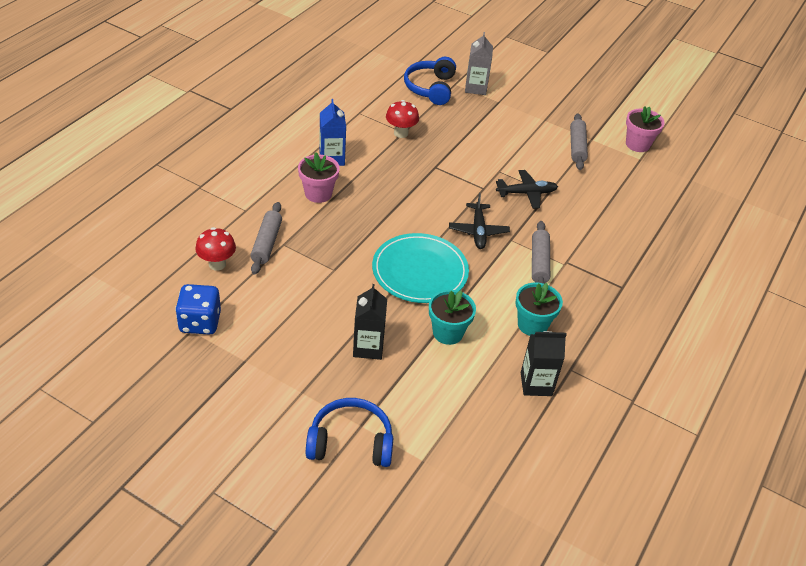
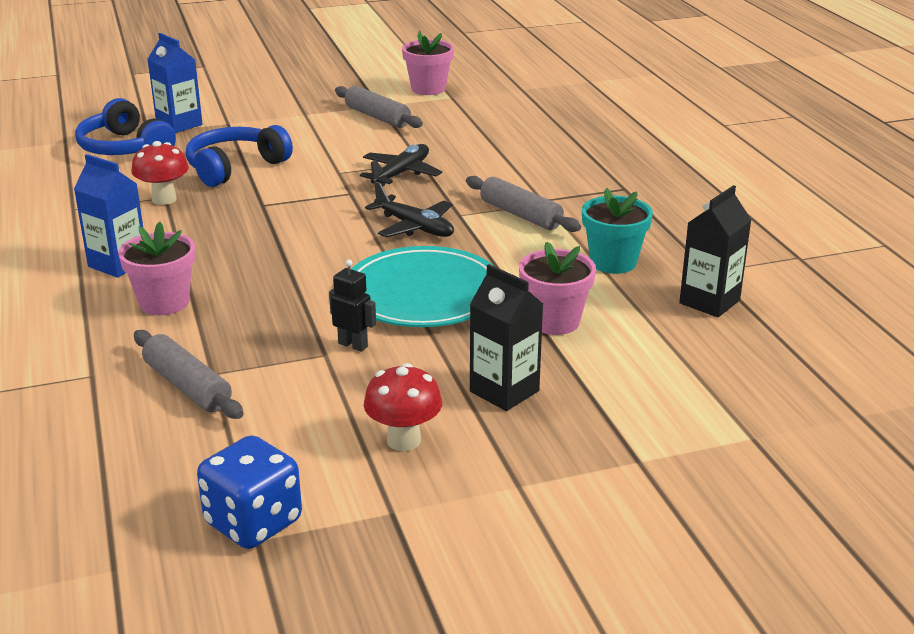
camera: 45 degrees left, 15 degrees down
(217, 264) = (157, 450): red mushroom -> red mushroom (404, 440)
(350, 442) = (660, 483): blue headphones -> blue headphones (235, 167)
(351, 274) = (353, 345): none -> black robot
(448, 332) = (554, 321): turquoise flower pot -> pink flower pot
(475, 88) = (179, 124): grey carton -> blue carton

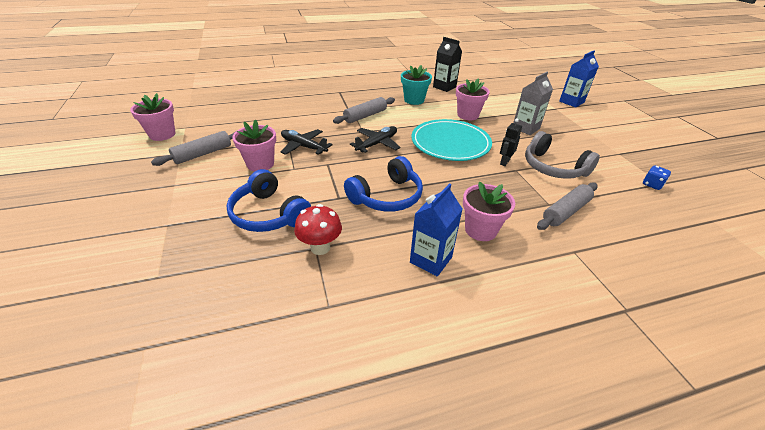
camera: 90 degrees left, 10 degrees up
(124, 148) = (192, 289): blue headphones -> blue headphones (387, 197)
(179, 124) = (151, 256): blue carton -> blue carton (571, 102)
(253, 523) = (652, 184): blue dice -> blue dice, size x0.52
(330, 399) = (553, 167): none -> grey headphones
(350, 151) = (260, 164): none -> pink flower pot
(404, 440) = (572, 150): red mushroom -> none
(504, 391) = (525, 128): black carton -> grey carton

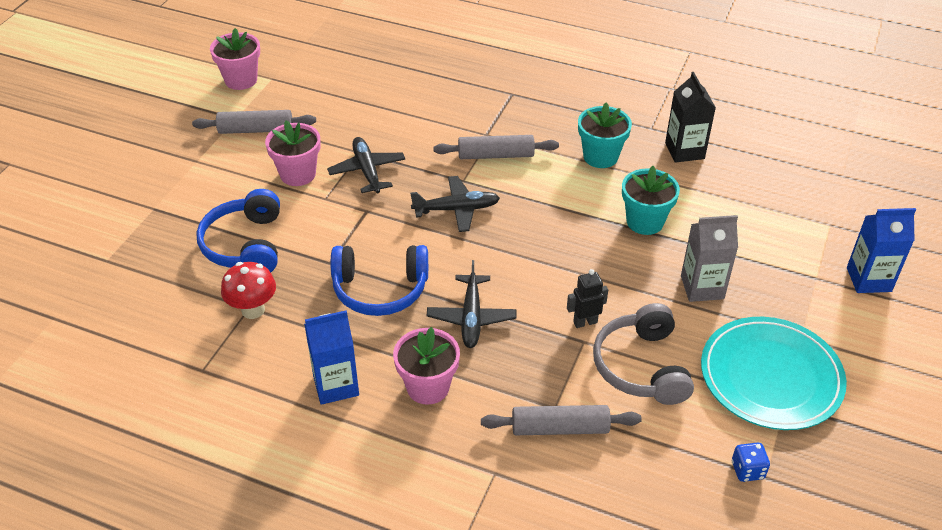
camera: 40 degrees right, 5 degrees up
(450, 143) = (552, 256): turquoise plate -> turquoise plate (771, 376)
(453, 185) = (471, 317): none -> black plane
(468, 115) = (645, 222): pink flower pot -> turquoise flower pot

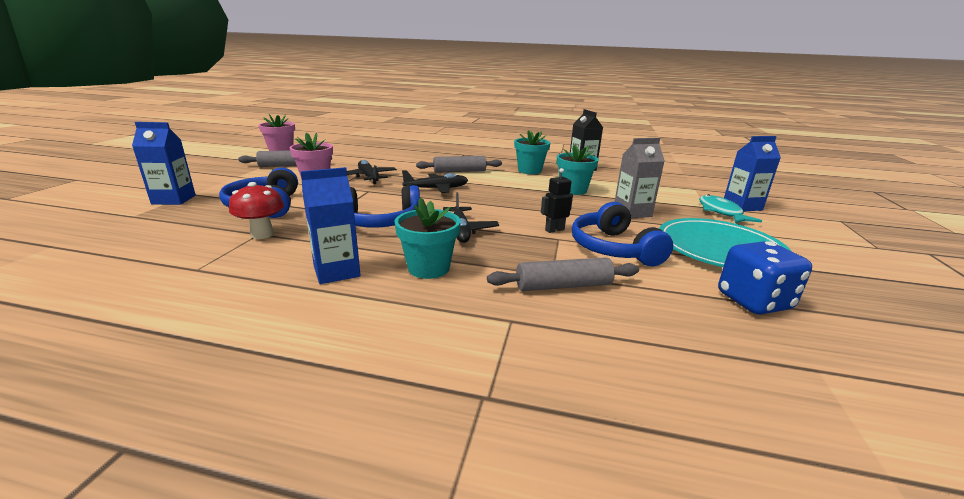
camera: 10 degrees left, 20 degrees down
(138, 224) = (174, 200): none -> blue carton
(428, 387) = (428, 268): pink flower pot -> turquoise flower pot
(641, 366) = (613, 248): grey headphones -> blue headphones
(747, 470) = (753, 301): blue dice -> blue dice, size x1.91
(827, 293) = (721, 212): none -> turquoise fish

